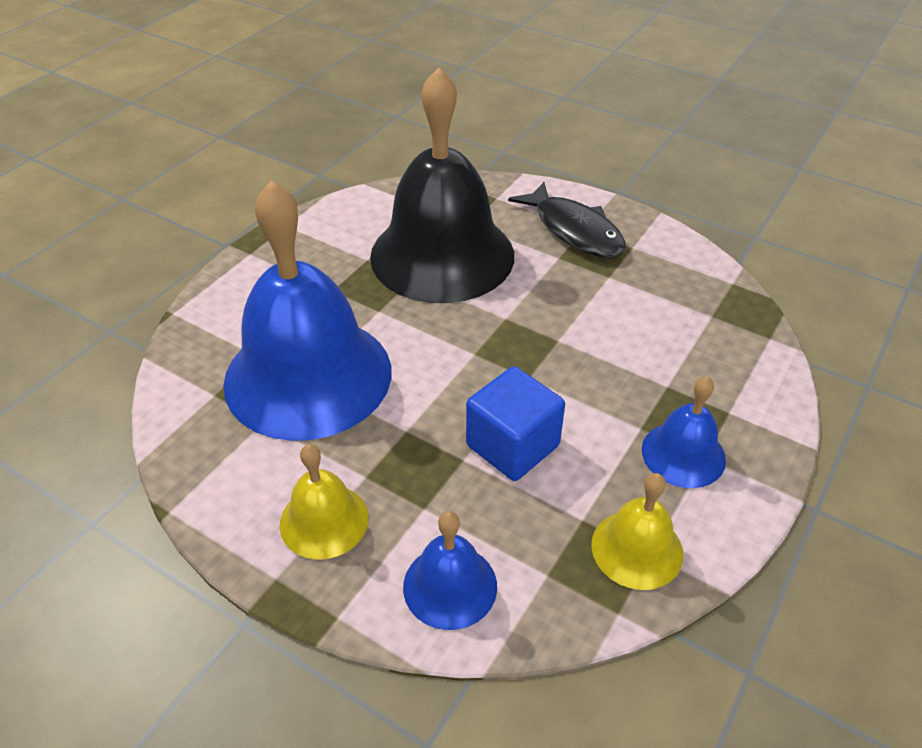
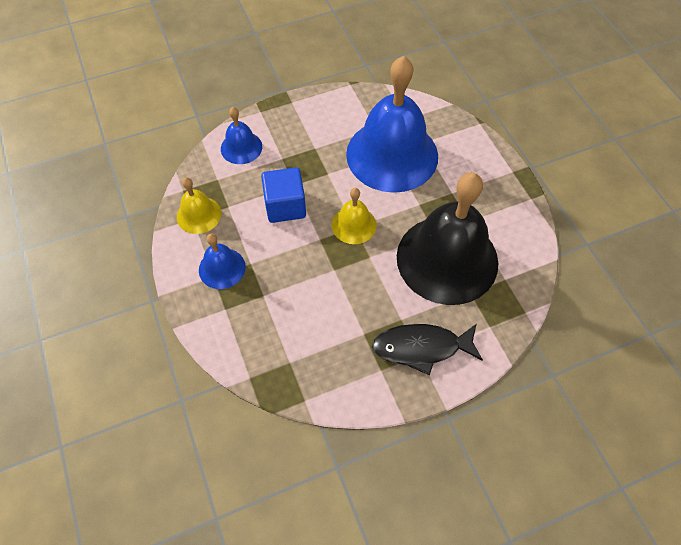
camera: 125 degrees right, 15 degrees up
(324, 520) = (304, 125): yellow bell -> yellow bell (354, 225)

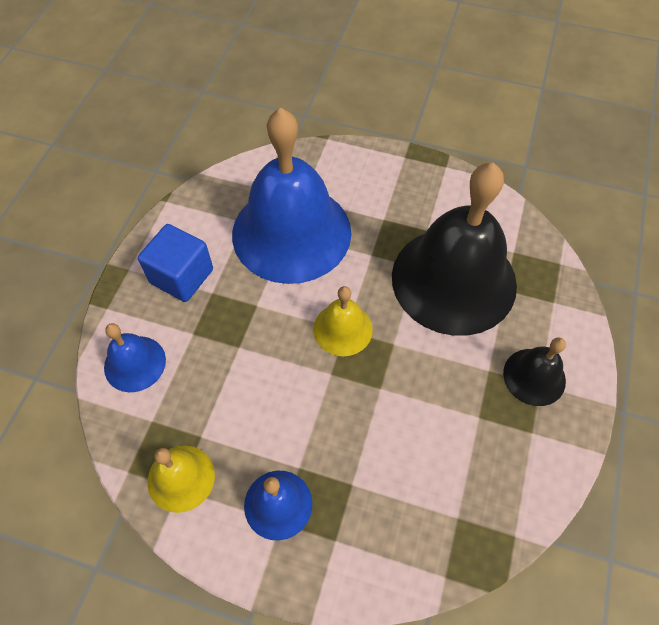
camera: 50 degrees left, 0 degrees up
(285, 206) = (258, 376): blue cube -> blue cube (181, 276)
(421, 348) = (534, 376): black fish -> black bell

